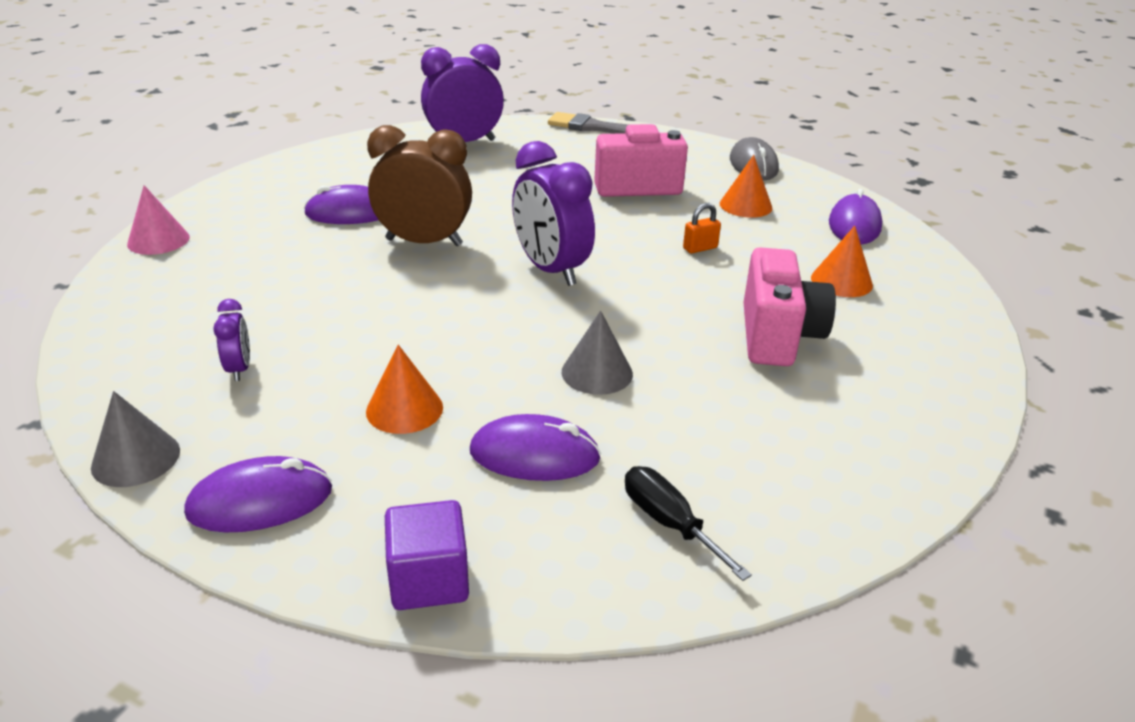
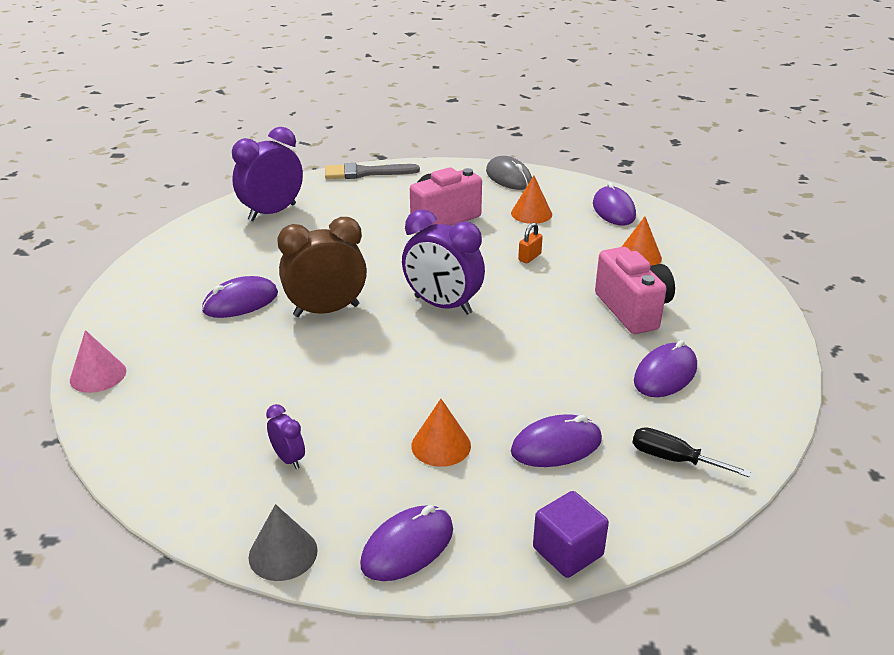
camera: 25 degrees left, 0 degrees up
(597, 372) = (544, 374): grey cone -> none
(752, 420) = (665, 374): none -> purple mouse

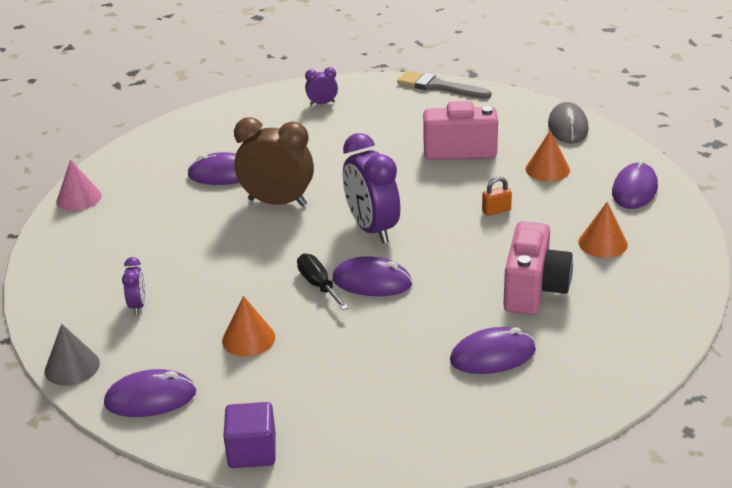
camera: 35 degrees right, 0 degrees up
(272, 212) = (322, 103): purple clock -> purple clock, size x0.48
(556, 446) = (332, 374): purple mouse -> purple mouse (372, 282)
(673, 459) = (413, 424): black screwdriver -> black screwdriver (318, 285)

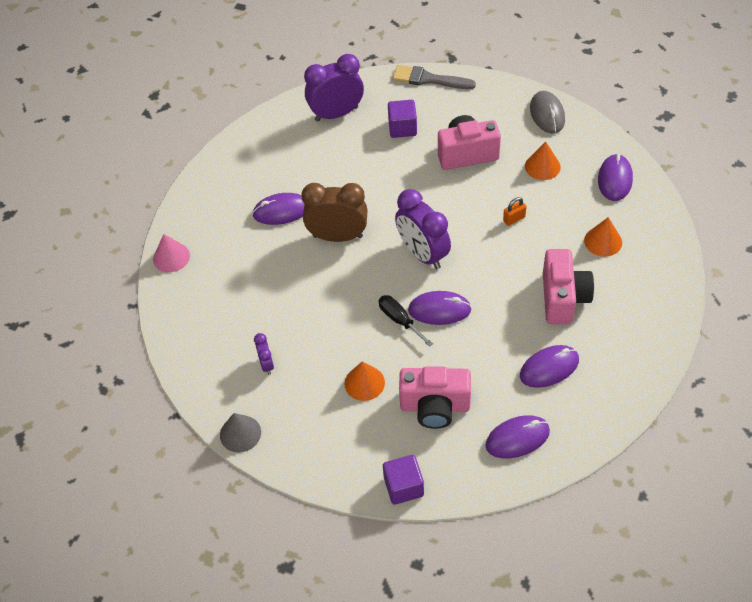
camera: 10 degrees left, 20 degrees up
(150, 398) = (312, 452): purple mouse -> purple mouse (517, 438)
(322, 103) = (336, 114): purple clock -> purple clock, size x2.10
(328, 374) = (435, 407): none -> pink camera
(392, 121) = (402, 128): none -> purple cube

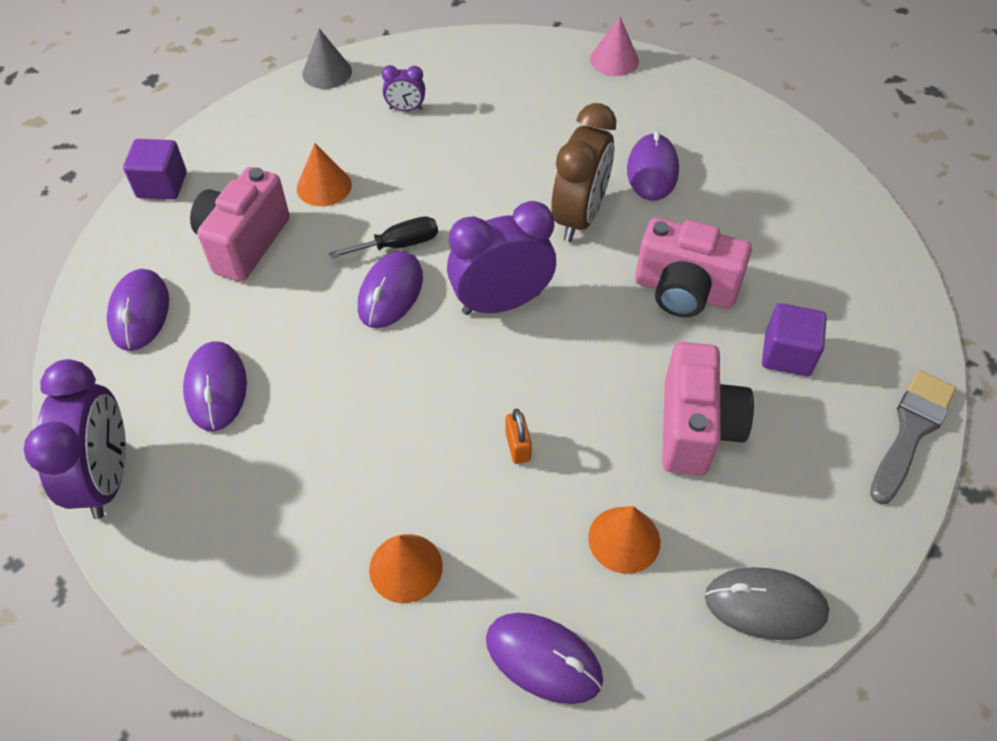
camera: 105 degrees right, 0 degrees up
(336, 114) = (844, 276): purple clock -> purple clock (107, 478)
(563, 298) = (323, 455): pink camera -> pink camera (684, 291)

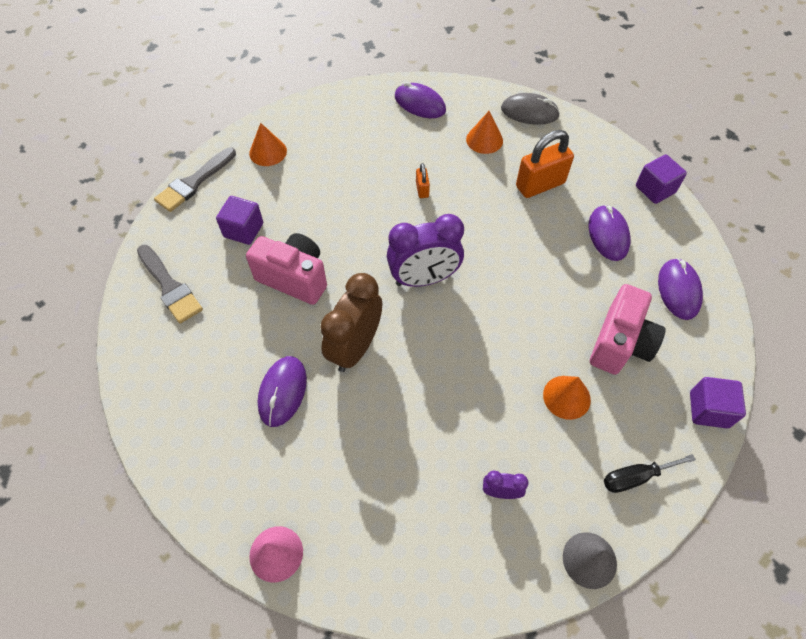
camera: 175 degrees left, 5 degrees up
(107, 478) = (655, 189): purple clock -> purple cube
(310, 472) = (540, 185): none -> orange padlock
(391, 292) = (502, 292): purple mouse -> none
(398, 245) = (499, 332): black screwdriver -> black screwdriver (635, 477)
(624, 539) = (372, 144): orange cone -> orange cone (268, 152)
(695, 428) = (317, 192): pink camera -> none
(765, 605) = (311, 115): grey mouse -> grey mouse (529, 112)
(848, 269) = (170, 287): none -> grey brush

